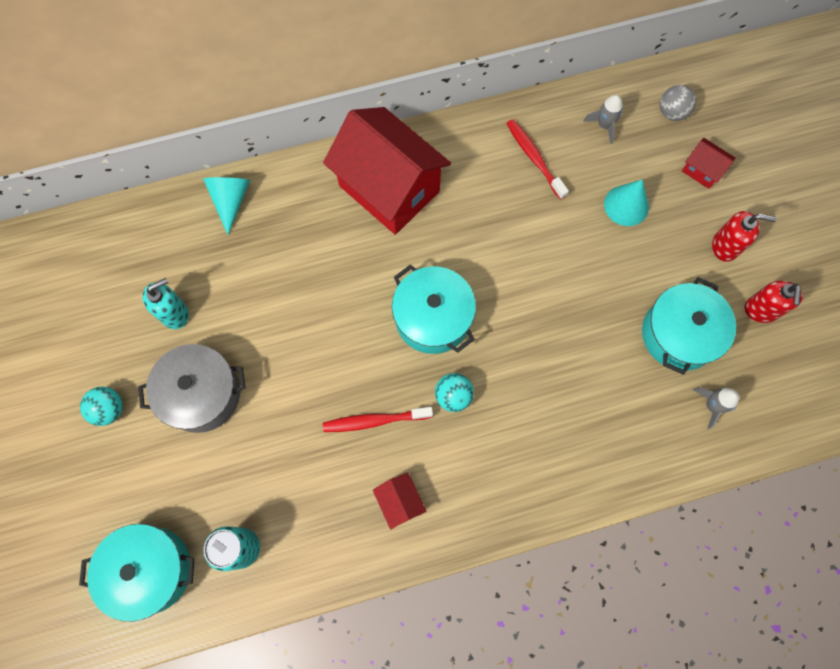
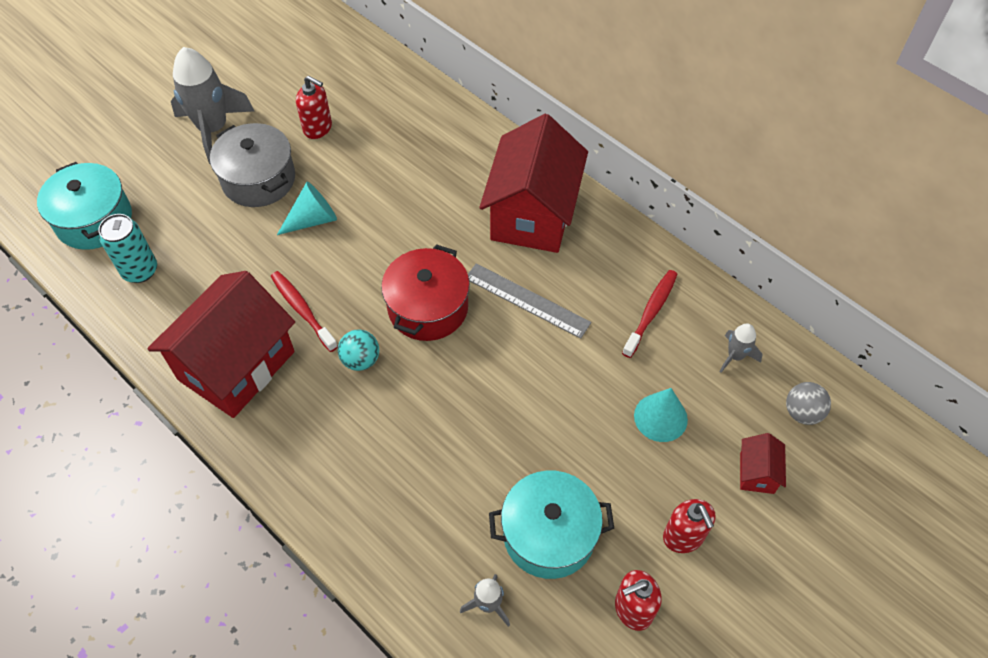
camera: 60 degrees right, 15 degrees down
(109, 409) = (213, 129): turquoise ball -> grey rocket
(175, 313) = (318, 128): turquoise soap dispenser -> red soap dispenser
(231, 200) = (442, 113): turquoise cone -> turquoise cone (313, 219)
(400, 502) = (236, 365): red house -> red house, size x2.40
(433, 318) = (428, 307): turquoise pot -> red pot
(470, 239) = (527, 300): none -> grey ruler

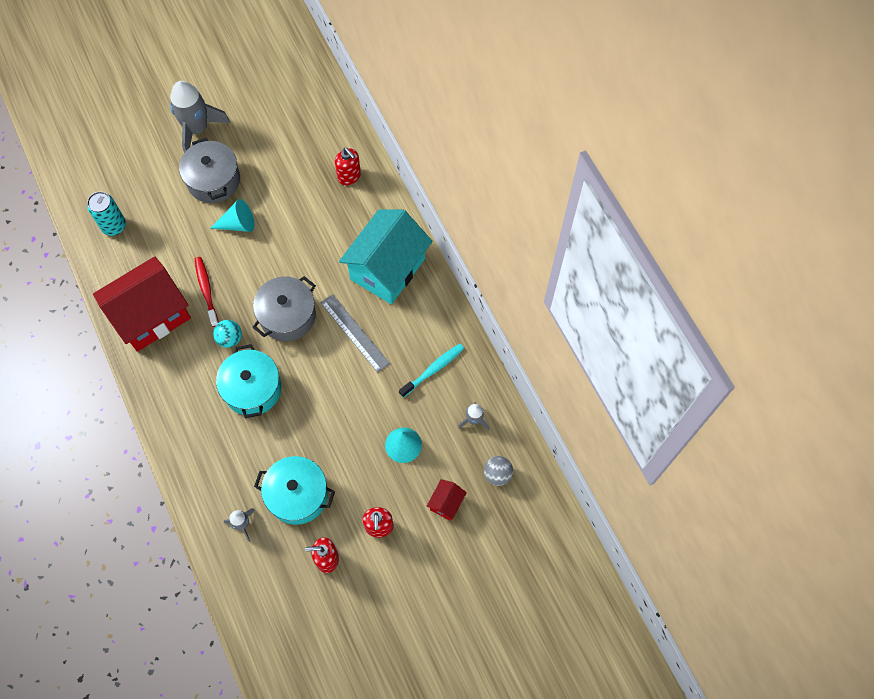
camera: 20 degrees right, 10 degrees up
(94, 220) = (96, 177): turquoise pot -> turquoise pot (252, 389)
(318, 128) = (269, 151): red soap dispenser -> red soap dispenser (349, 176)
(428, 307) = (287, 316): red pot -> grey pot
(533, 214) = (387, 269): red house -> turquoise house
(651, 312) = (433, 370): red toothbrush -> turquoise toothbrush

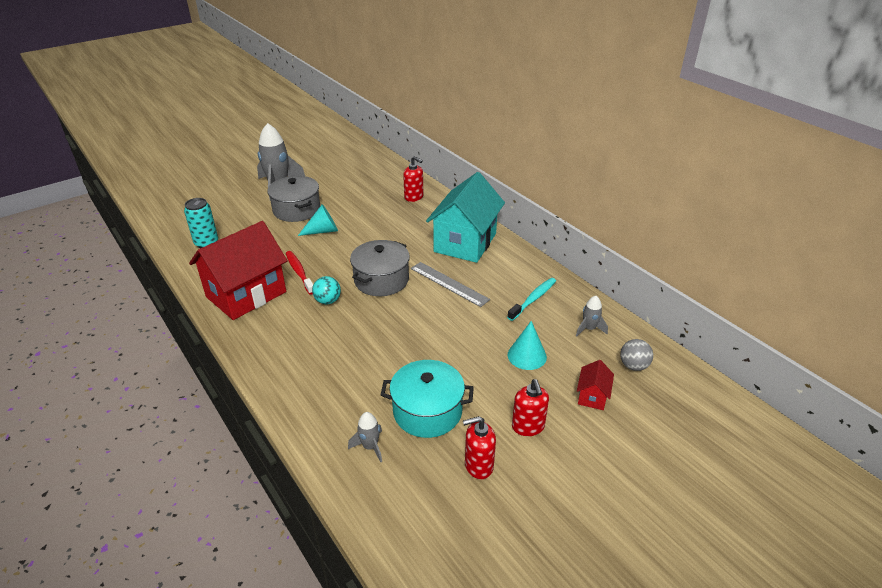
camera: 10 degrees left, 30 degrees down
(252, 389) = (358, 333): turquoise pot -> none

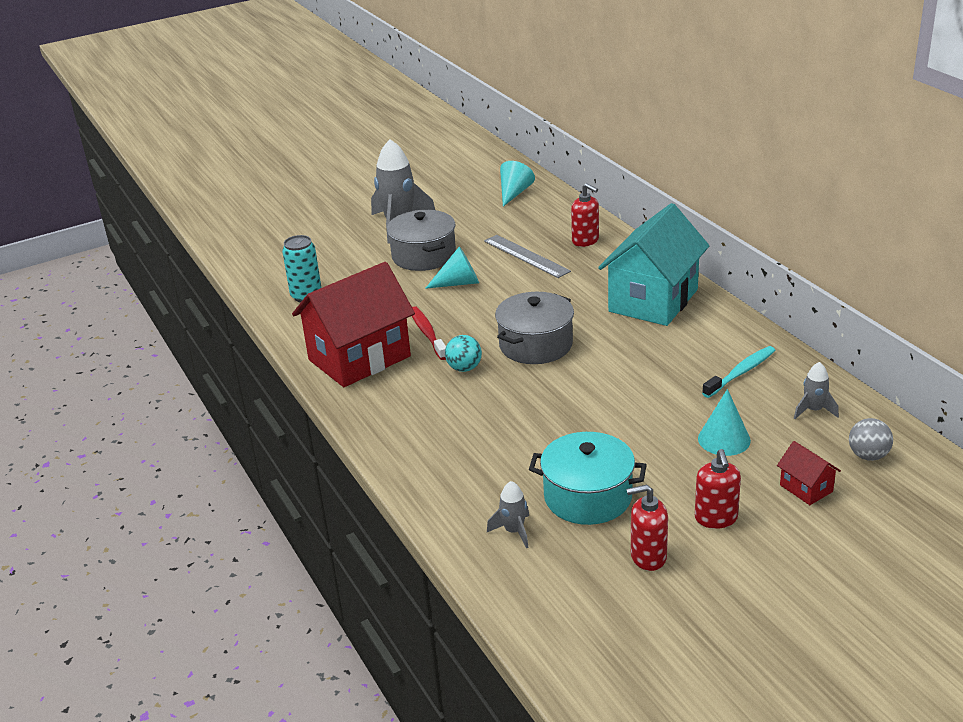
camera: 10 degrees right, 5 degrees down
(362, 162) = (514, 193): none -> turquoise cone
(449, 283) = (627, 351): grey ruler -> grey ruler (526, 256)
(592, 396) = (806, 488): red house -> red house turned 60 degrees counterclockwise

